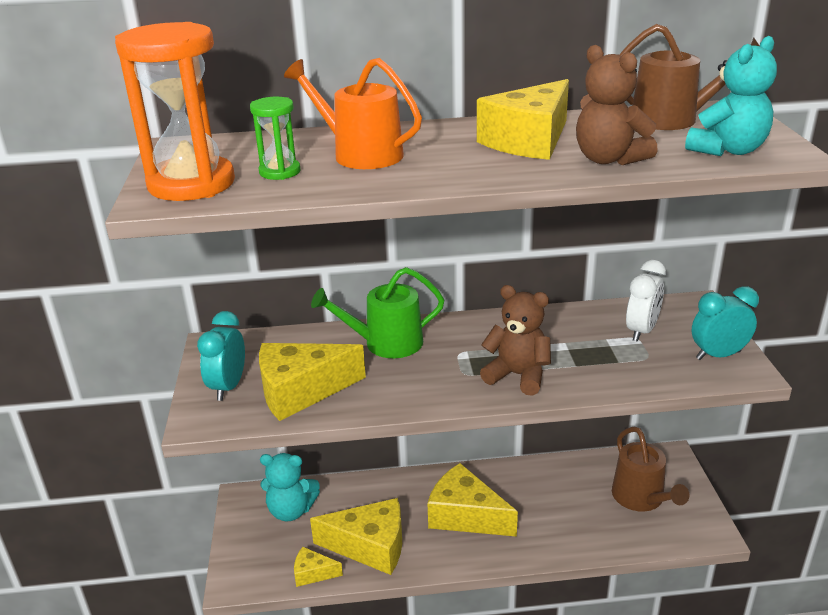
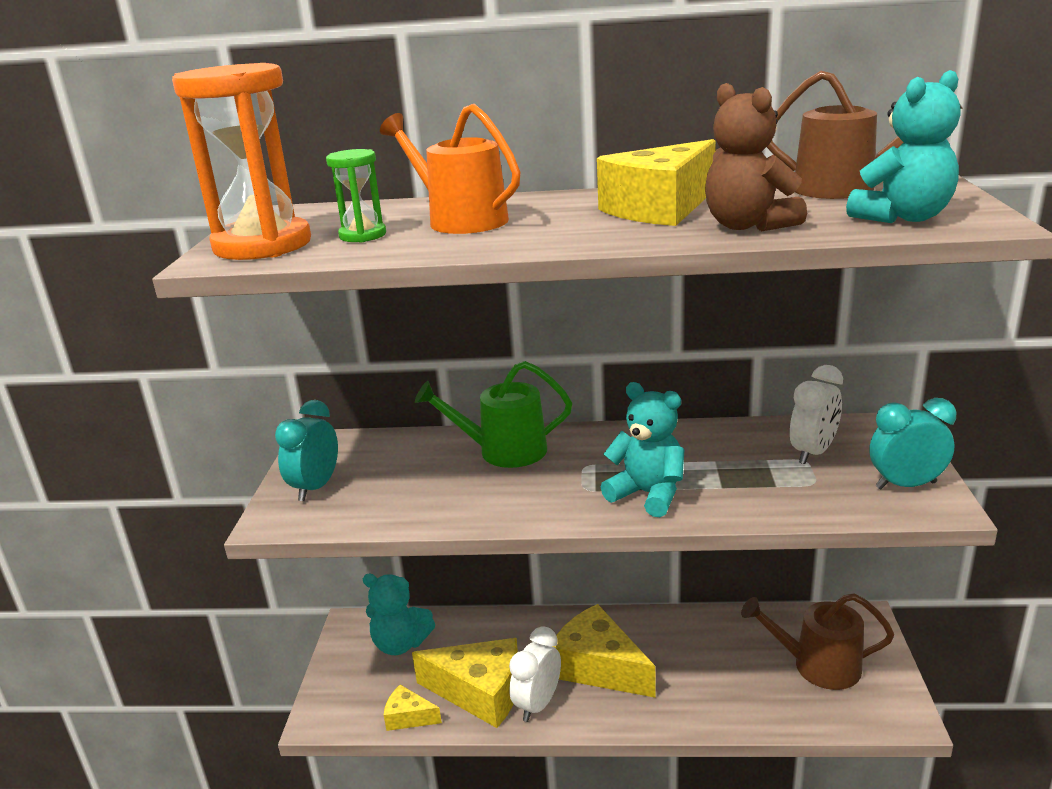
camera: 10 degrees right, 5 degrees down
(301, 391) = (393, 496): yellow cheese -> none
(421, 551) = (538, 704): none -> white clock
(517, 375) = (648, 494): brown teddy bear -> turquoise teddy bear
(641, 498) = (818, 665): brown watering can -> brown watering can turned 105 degrees clockwise

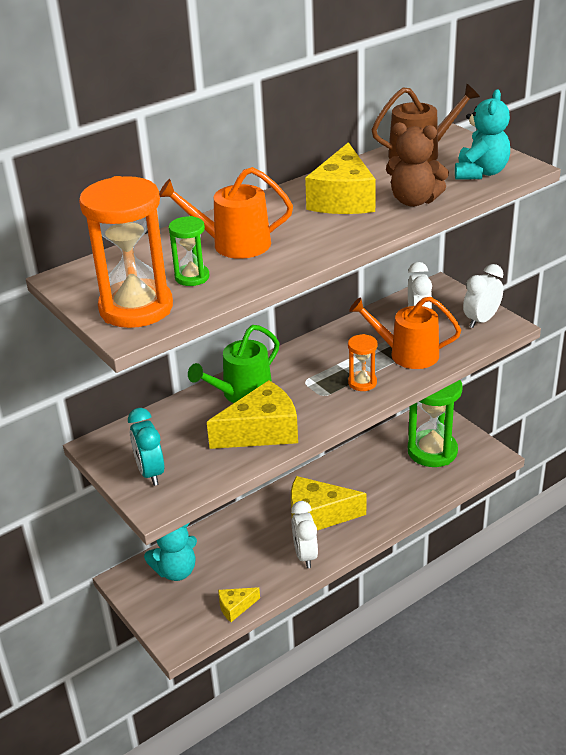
camera: 40 degrees left, 10 degrees up
(480, 692) = (263, 569): yellow cheese -> yellow cheese (262, 431)
(648, 494) = (362, 383): turquoise teddy bear -> orange hourglass
(748, 485) = (408, 354): none -> orange watering can
(818, 665) = (432, 451): brown watering can -> green hourglass
(905, 485) = (481, 320): turquoise clock -> white clock

